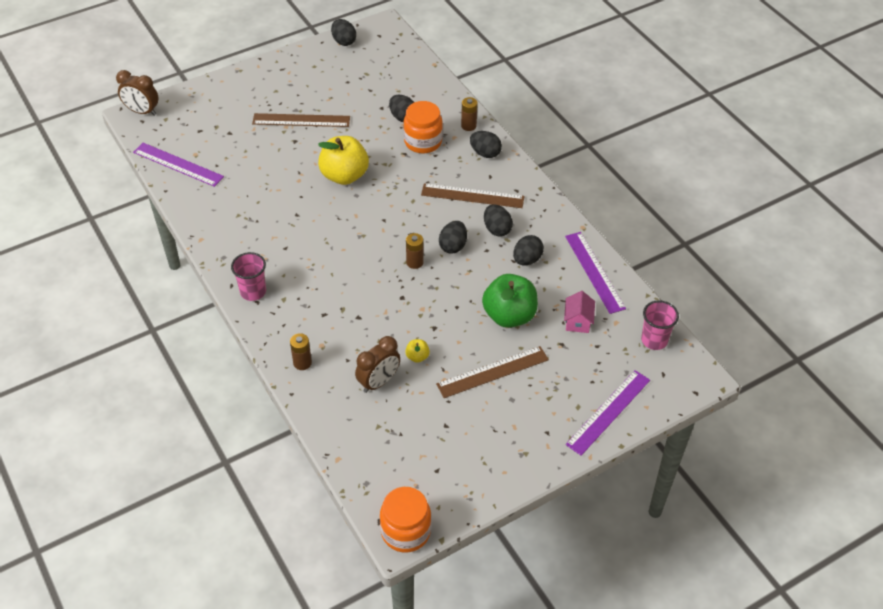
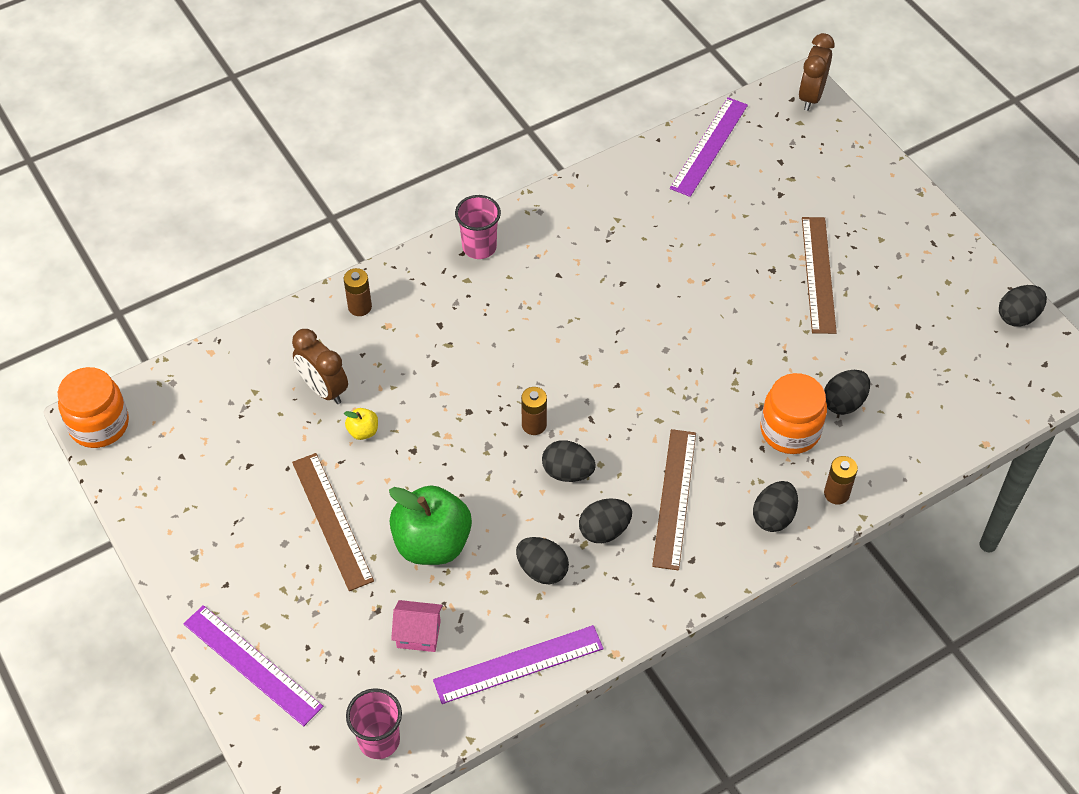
camera: 90 degrees right, 5 degrees up
(344, 175) = (704, 333): yellow apple -> none

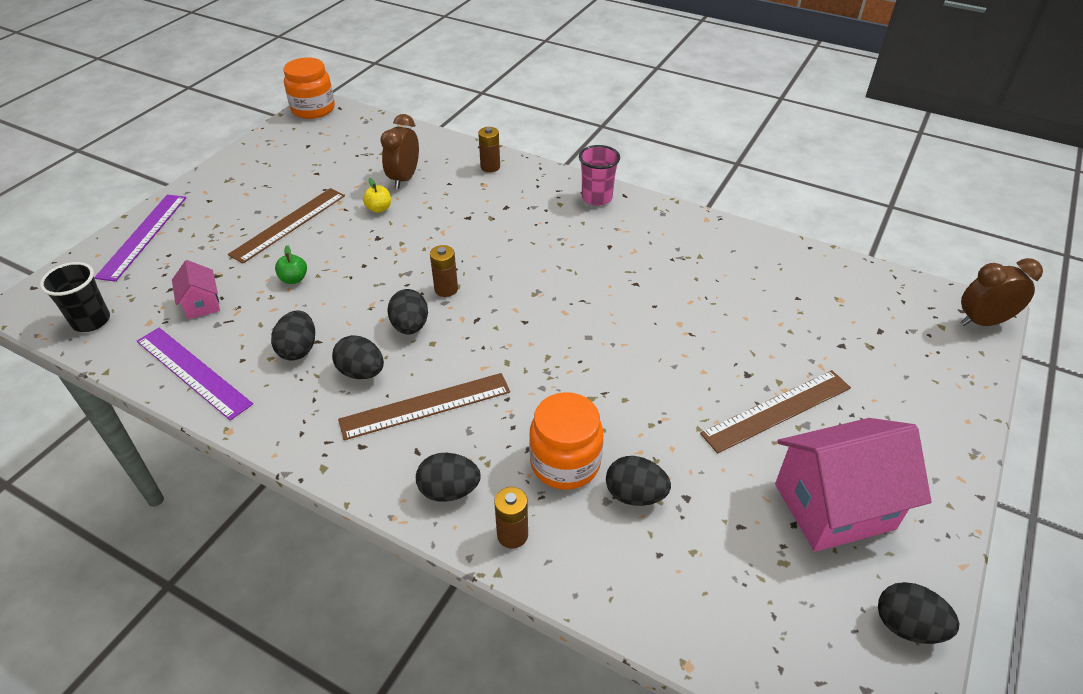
camera: 60 degrees right, 10 degrees down
(379, 740) = (91, 321): pink cup -> black cup
(432, 543) = (294, 279): green apple -> green apple, size x0.43
(709, 146) = (840, 279): purple ruler -> none
(917, 296) = (834, 506): none -> pink house

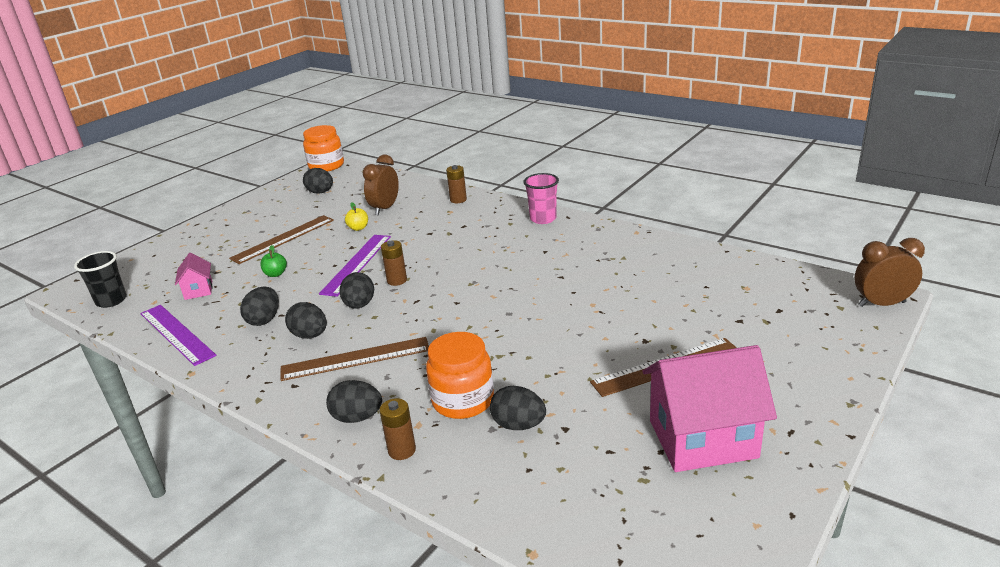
camera: 10 degrees right, 15 degrees down
(143, 236) = (168, 247): purple ruler -> purple ruler (356, 264)
(907, 626) = (753, 533): black egg -> black egg (320, 192)

